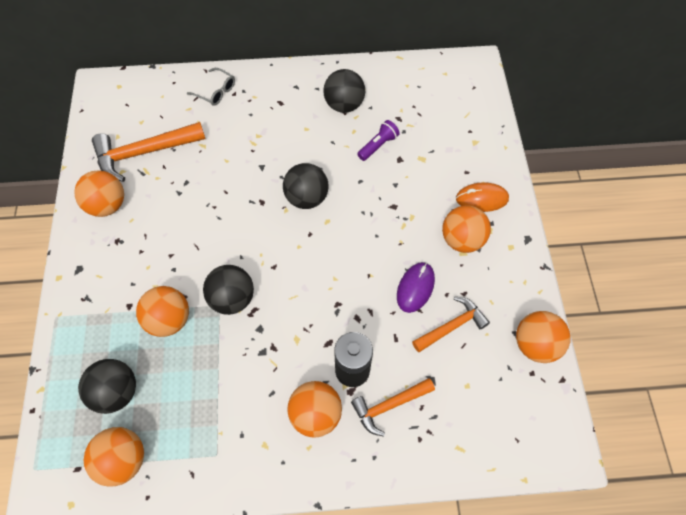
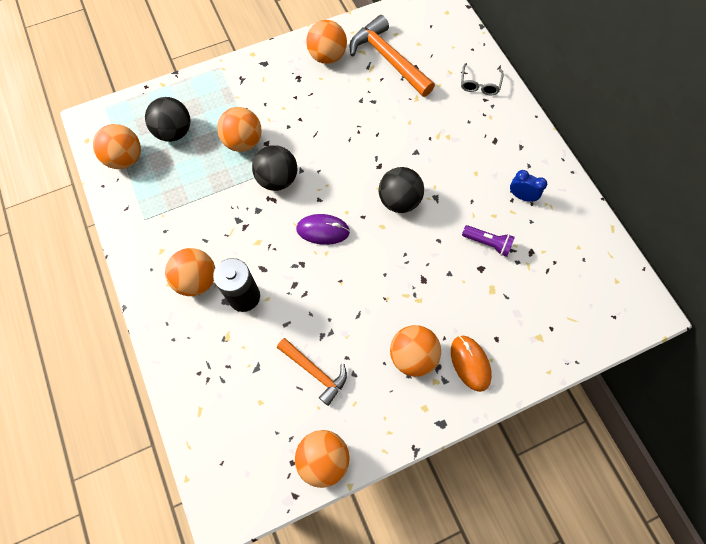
camera: 70 degrees right, 5 degrees up
(344, 105) = (521, 196): black ball -> blue clock
(389, 405) = (221, 337): orange hammer -> none
(415, 288) = (342, 326): purple mouse -> purple mouse (323, 230)

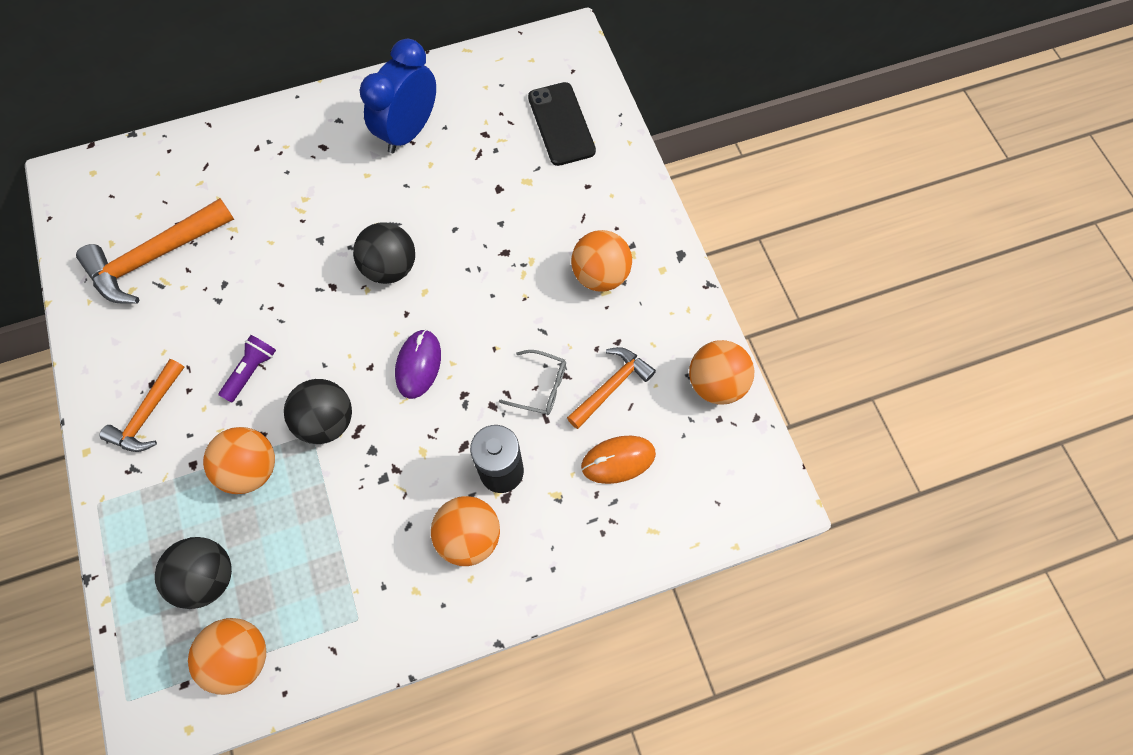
camera: 85 degrees left, 0 degrees up
(278, 79) = (148, 414): none -> orange hammer
(327, 56) = (125, 340): orange ball -> none
(470, 363) = (614, 216): orange mouse -> orange mouse (618, 460)
(479, 84) = (231, 151): grey glasses -> grey glasses (541, 387)
(487, 243) = (466, 176): purple flashlight -> purple flashlight (251, 371)
(521, 196) = (409, 131): blue clock -> blue clock, size x2.05
(554, 312) = (561, 124): none -> black phone

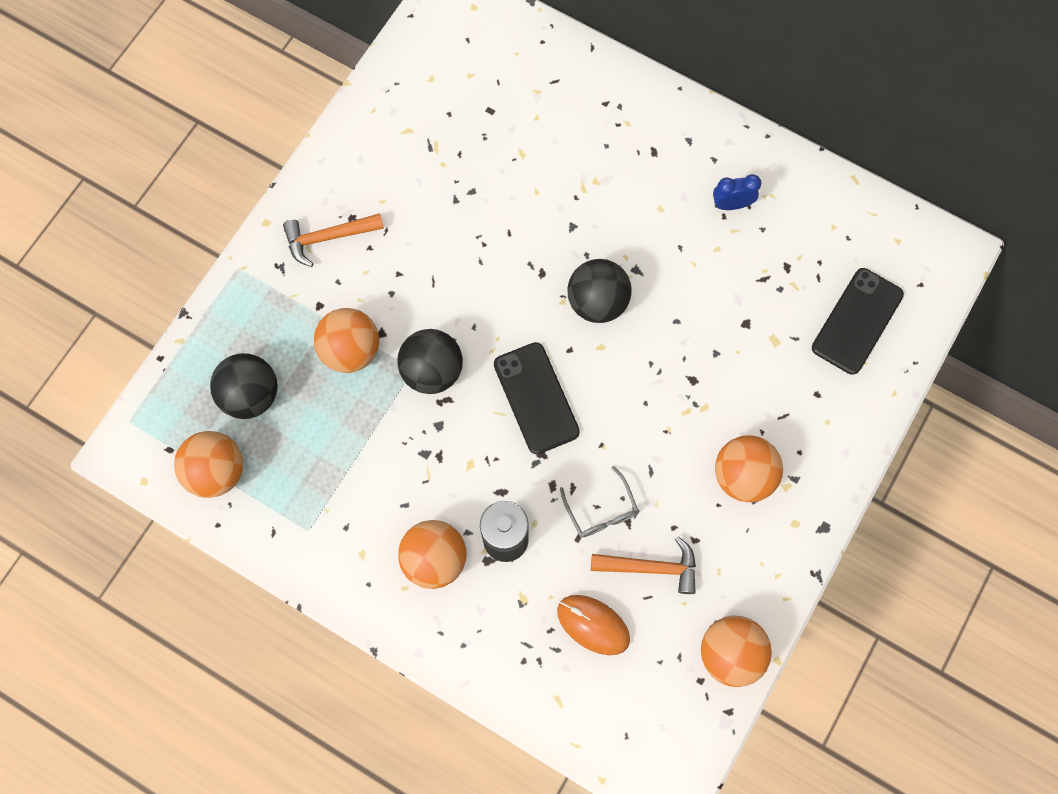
camera: 50 degrees right, 5 degrees up
(155, 257) = (448, 121): orange hammer -> none
(251, 371) = (422, 279): purple flashlight -> none
(409, 131) = (731, 204): blue clock -> blue clock, size x0.49
(418, 365) = (536, 398): purple mouse -> black phone

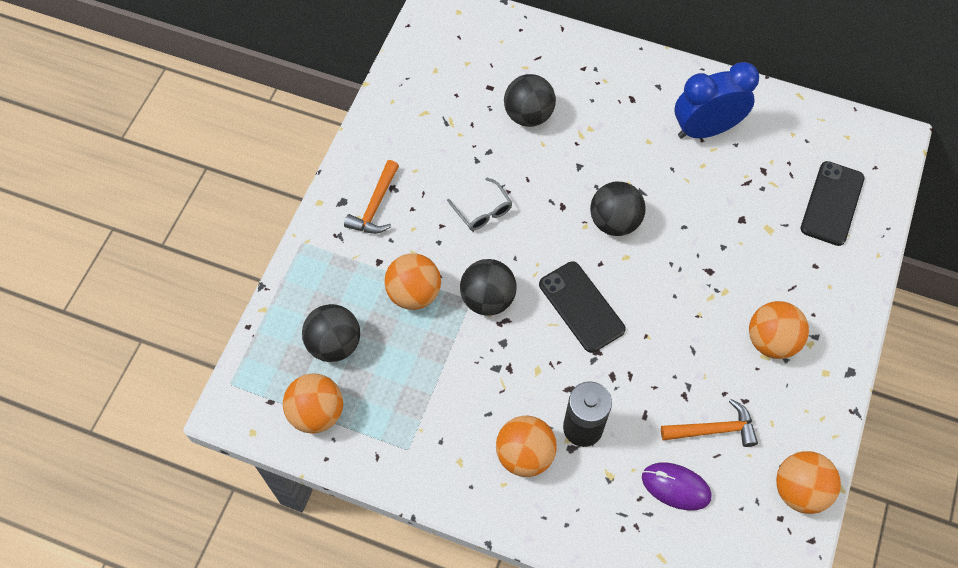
camera: 10 degrees left, 10 degrees down
(328, 237) = (375, 206): orange hammer -> orange hammer turned 45 degrees counterclockwise
(527, 153) = (528, 115): none -> black ball
(593, 625) = (676, 487): orange mouse -> purple mouse
(601, 510) = (659, 390): grey glasses -> grey glasses (483, 211)
(731, 204) = (705, 129): blue clock -> blue clock, size x2.05

